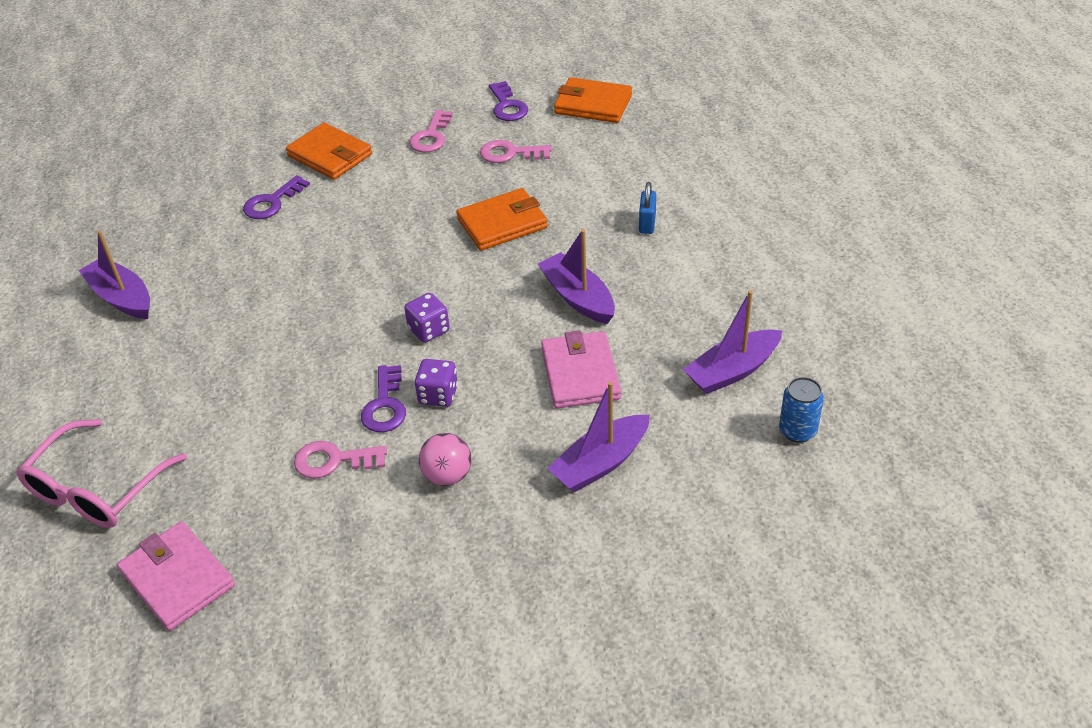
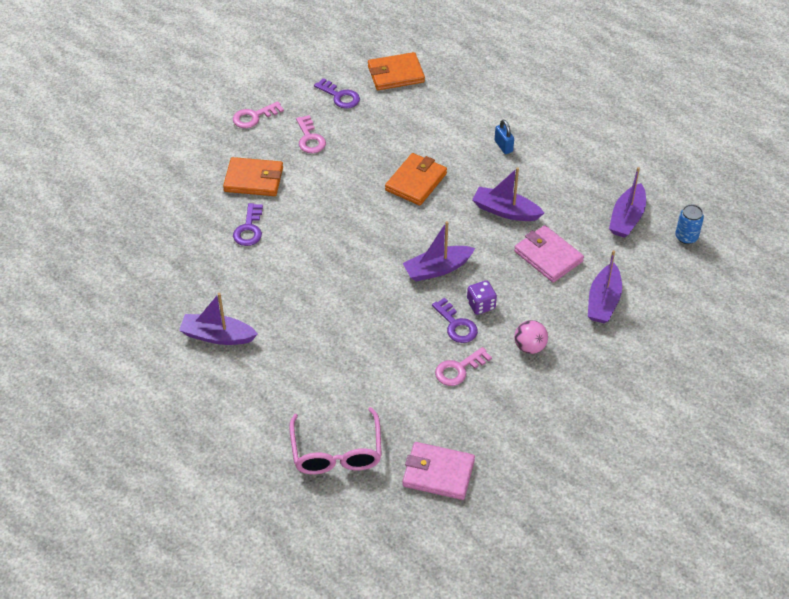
camera: 35 degrees left, 5 degrees up
(429, 330) = (437, 269): purple dice -> purple boat
(510, 153) = (374, 131): pink key -> pink key (254, 117)

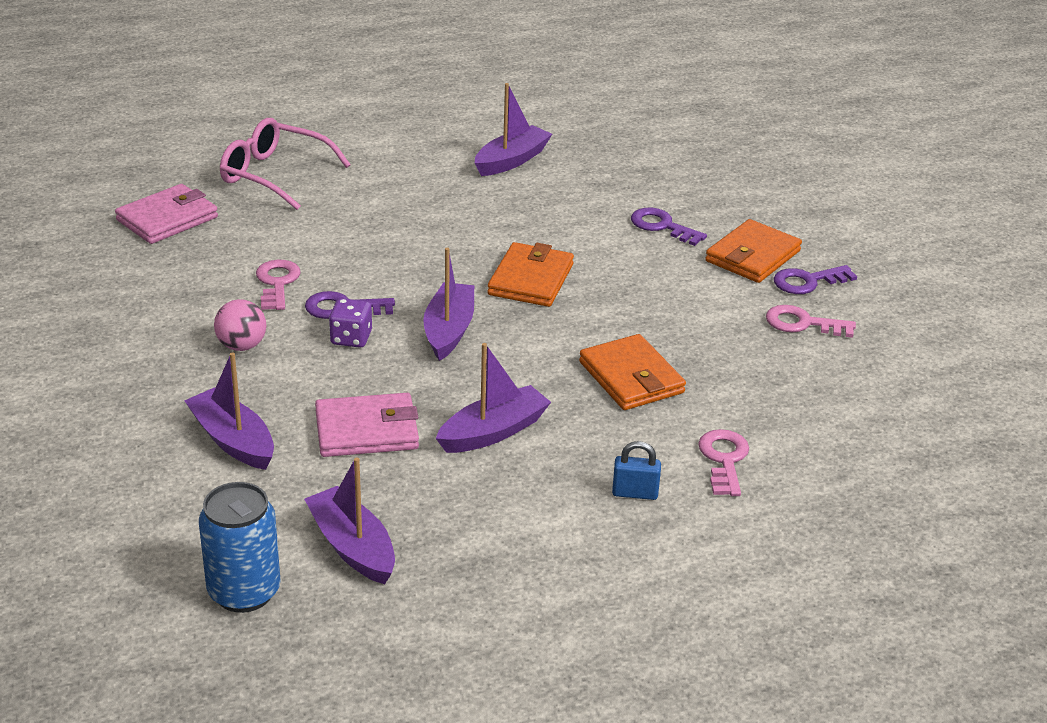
camera: 120 degrees right, 15 degrees down
(254, 117) = (887, 295): pink key -> pink key (724, 459)
(340, 96) = (883, 381): purple key -> purple key (807, 281)
(396, 74) = (905, 456): orange wallet -> orange wallet (531, 280)
(686, 237) = (244, 592): blue can -> blue can, size x1.57

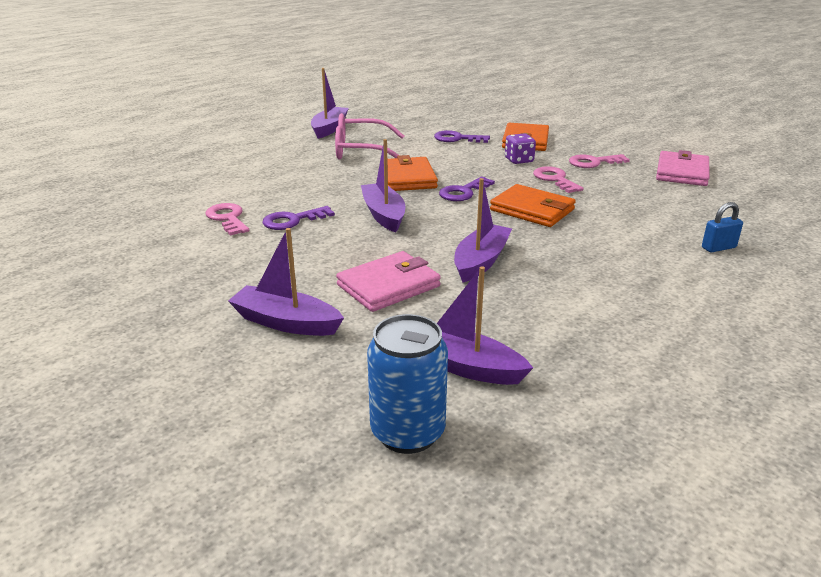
camera: 25 degrees left, 5 degrees down
(167, 219) = (103, 202): pink wallet -> pink wallet (682, 172)
(242, 346) = (234, 260): pink ball -> none
(274, 175) = (169, 164): pink glasses -> pink glasses (361, 151)
(351, 338) = (317, 235): purple dice -> purple dice (519, 160)
(635, 493) = (616, 269): blue padlock -> blue padlock (718, 248)
(724, 459) = (643, 235): pink key -> pink key (555, 179)
(807, 281) = (570, 145): purple key -> purple key (463, 192)

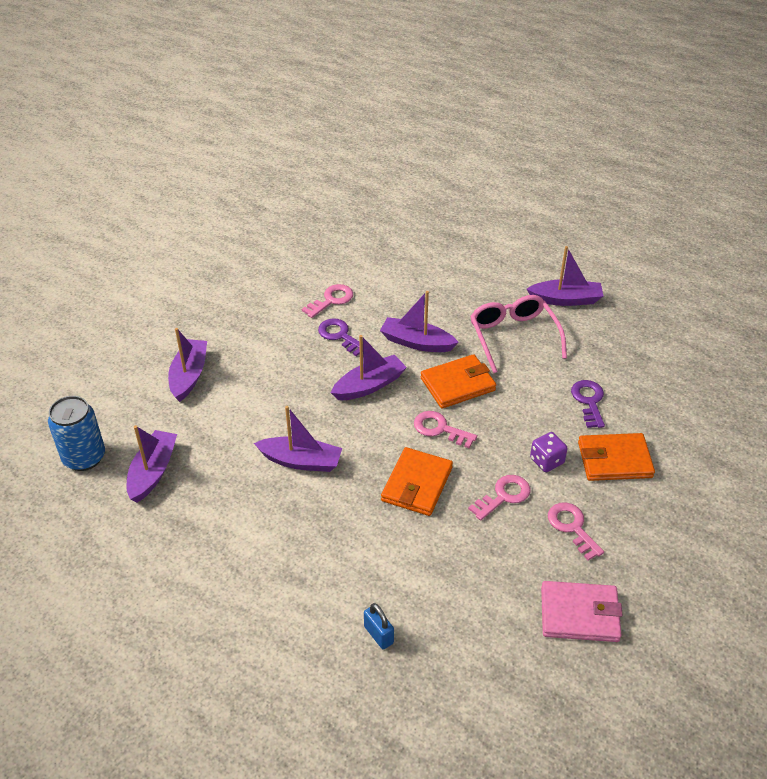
camera: 75 degrees right, 15 degrees up
(336, 187) = (416, 342): none -> purple boat
(388, 286) = (248, 414): pink wallet -> none
(463, 192) = (439, 429): purple key -> pink key

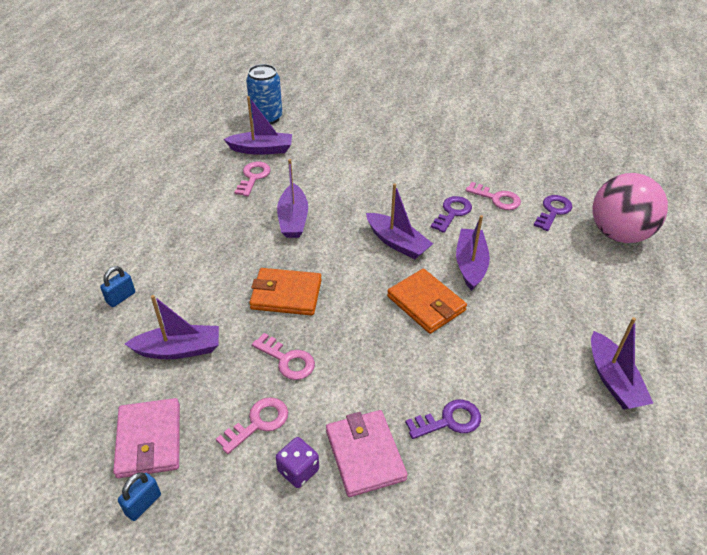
camera: 75 degrees right, 0 degrees up
(189, 375) = (364, 143): purple boat -> purple boat (179, 349)
(364, 270) = (553, 211): none -> purple key
(409, 242) = (619, 234): none -> pink ball
(439, 429) = (360, 299): pink key -> pink key (253, 177)
(513, 337) = (520, 339): pink glasses -> none
(546, 461) = (344, 390): purple dice -> purple dice (298, 470)
(614, 460) = (365, 455): orange wallet -> pink wallet
(647, 621) = (143, 504): none -> blue padlock

